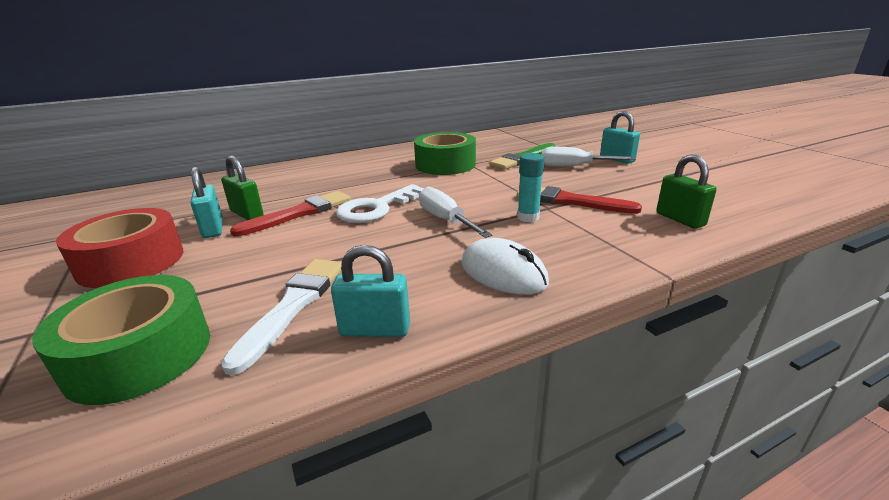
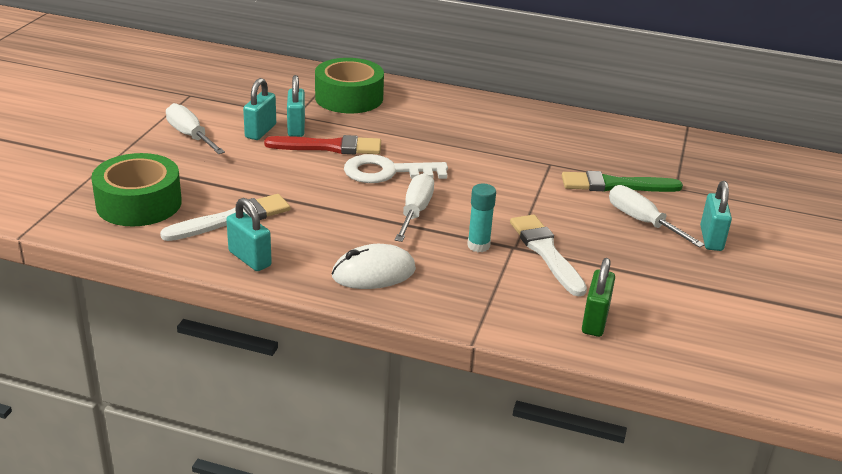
camera: 40 degrees right, 5 degrees up
(131, 262) = (190, 136): red tape -> white screwdriver
(247, 214) = (296, 128): green padlock -> turquoise padlock
(445, 164) = (525, 153): green tape -> green tape (349, 98)
(503, 273) = (373, 273): white mouse -> white mouse turned 75 degrees clockwise
(570, 201) = (546, 252): red brush -> white brush

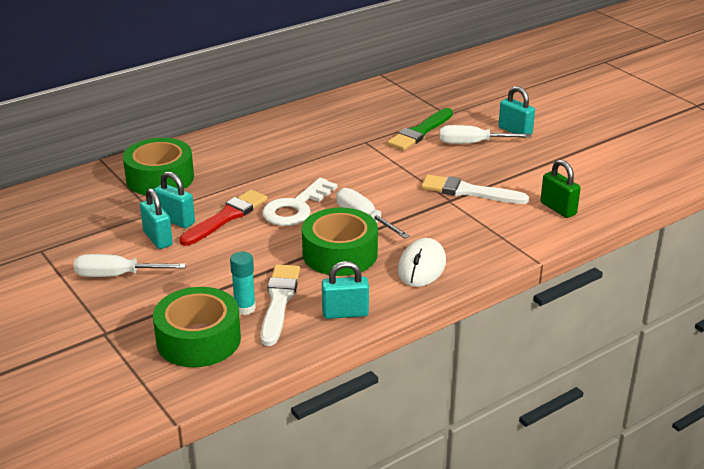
camera: 50 degrees left, 0 degrees up
(341, 221) = (340, 254): none -> green tape
(478, 246) = (434, 212): turquoise glue stick -> turquoise glue stick (245, 308)

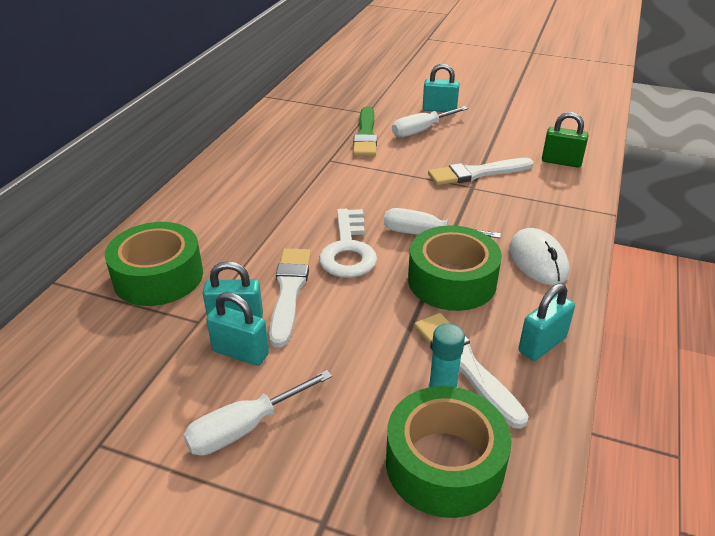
camera: 35 degrees left, 5 degrees up
(226, 217) = (289, 291): red brush -> white brush

